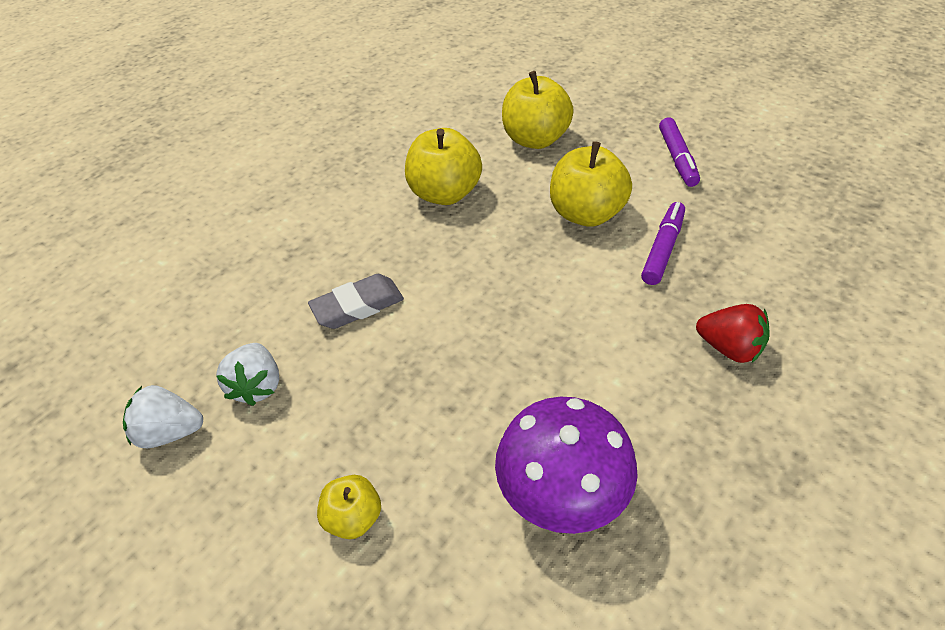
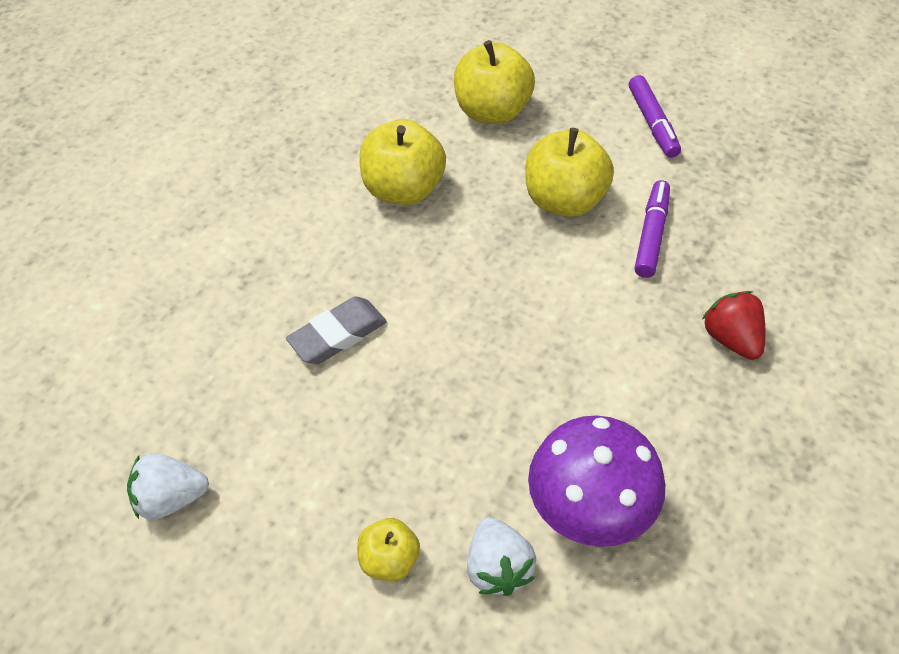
camera: 10 degrees left, 5 degrees up
(257, 386) = (251, 437): white strawberry -> white strawberry (498, 567)
(729, 348) = (731, 339): red strawberry -> red strawberry turned 135 degrees counterclockwise

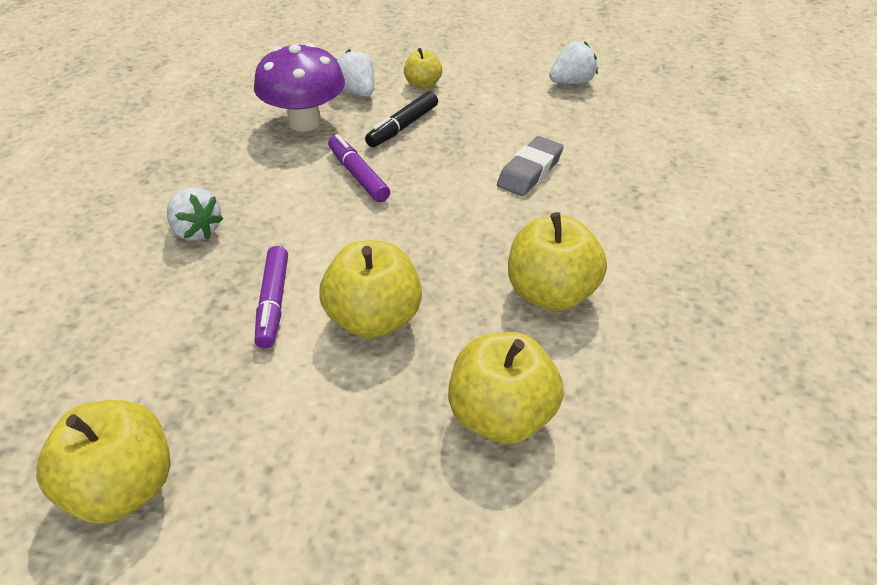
camera: 160 degrees right, 10 degrees down
(455, 460) = (402, 127): none -> black marker
(652, 123) = (280, 449): purple marker -> purple marker (358, 175)
(731, 339) = (196, 231): red strawberry -> white strawberry
(761, 123) = (121, 489): none -> yellow apple

